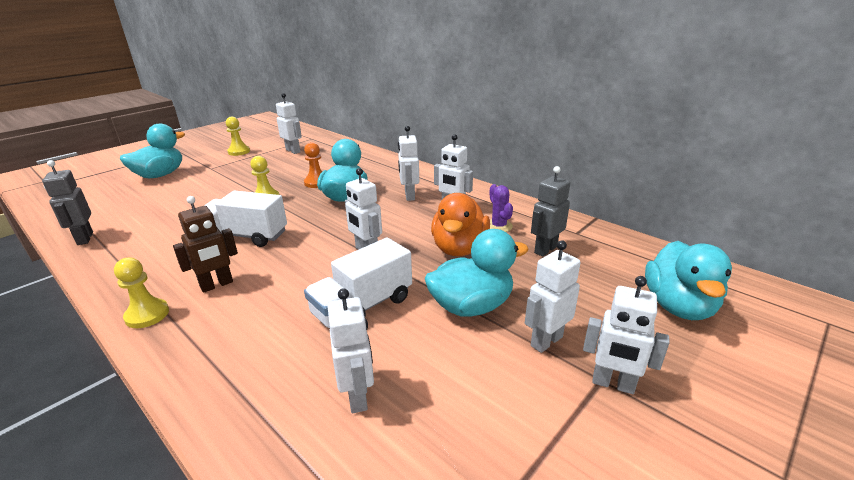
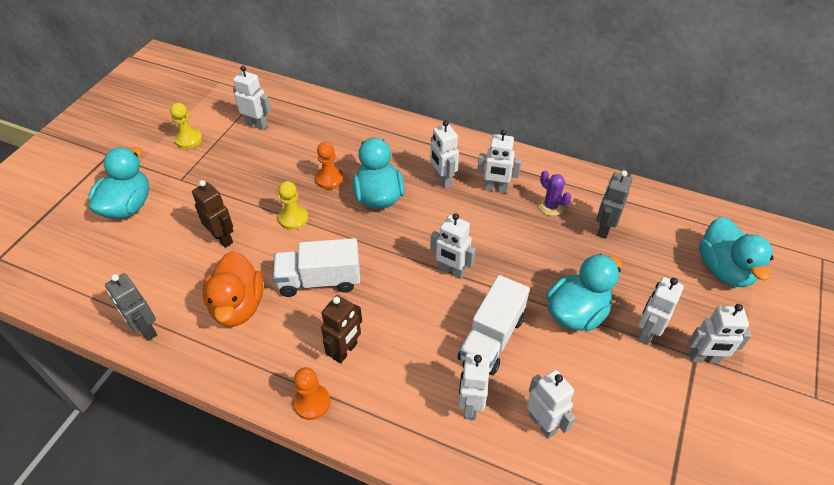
camera: 20 degrees left, 20 degrees up
(147, 315) = (312, 402): yellow pawn -> orange pawn
(202, 200) = (222, 238): none -> brown robot
(291, 357) = (470, 406): none -> white robot
(459, 248) = (532, 246): orange duck -> orange duck (238, 306)

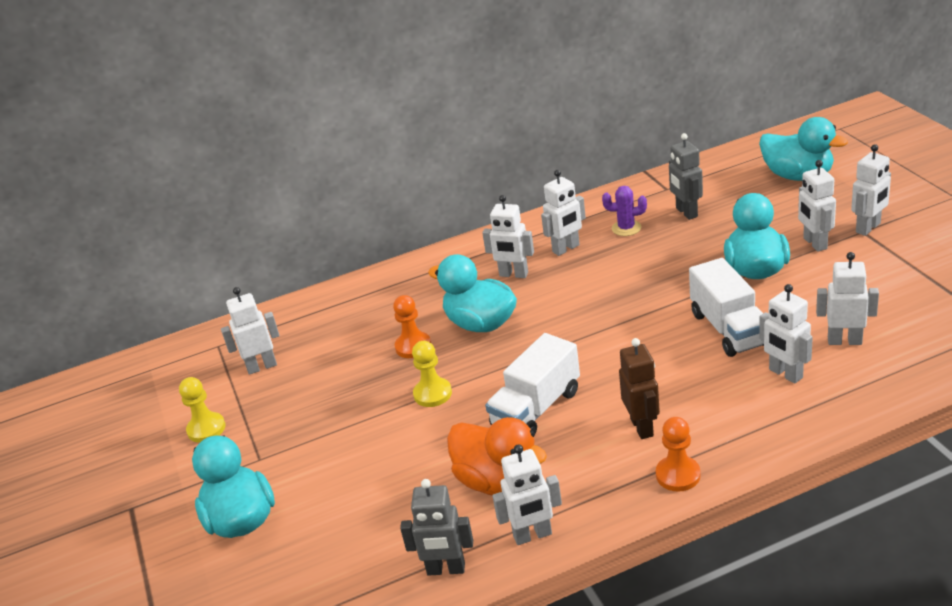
camera: 40 degrees left, 15 degrees down
(222, 238) = (392, 458): brown robot -> none
(451, 271) = (628, 318): white robot -> white robot (532, 535)

